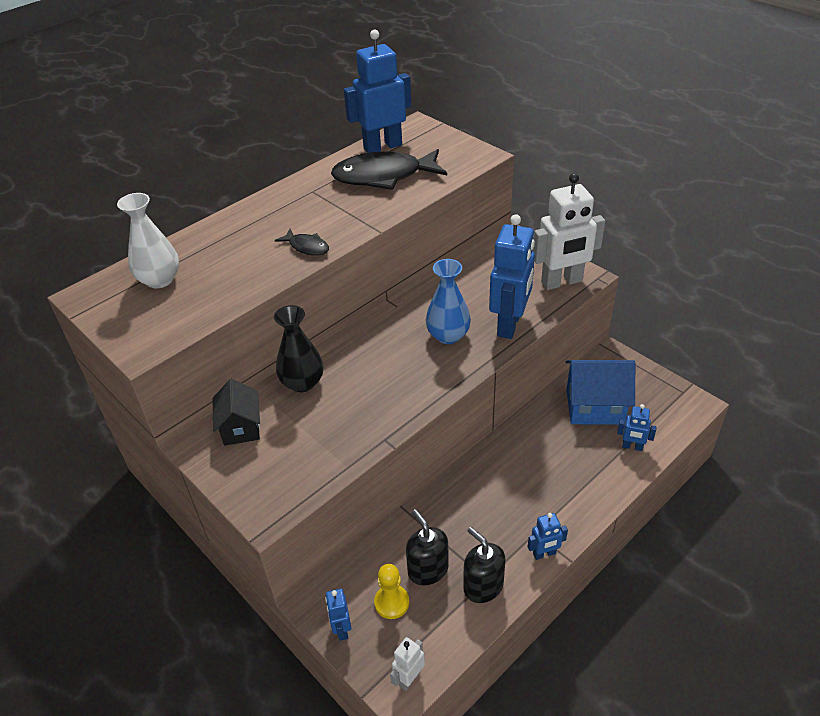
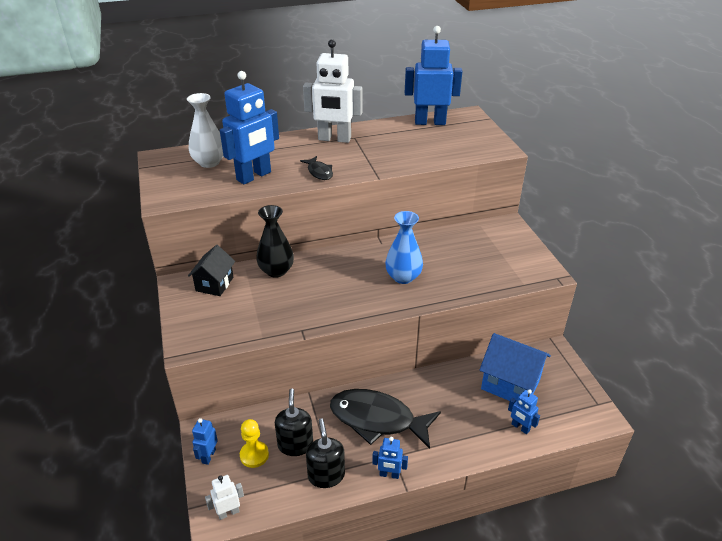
camera: 25 degrees right, 5 degrees down
(383, 176) = (413, 142): black fish -> black fish (377, 419)
(510, 324) = (457, 286): blue robot -> blue robot (254, 176)
(562, 282) = (524, 270): white robot -> white robot (334, 139)

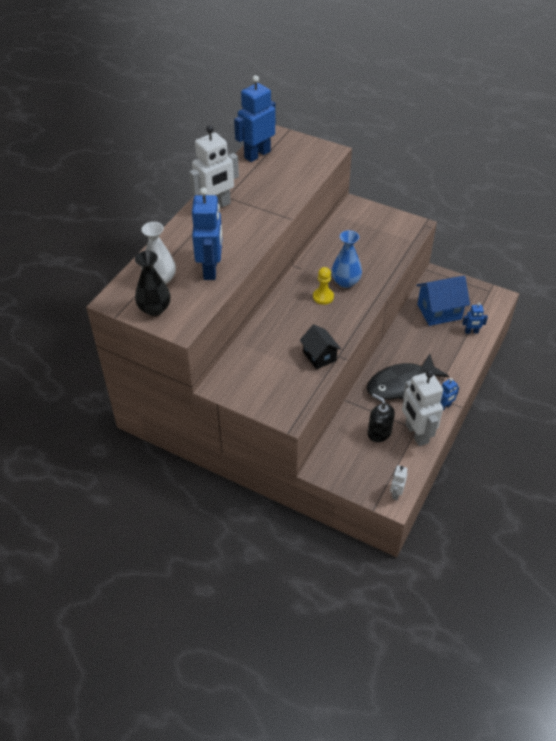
camera: 45 degrees left, 10 degrees up
(208, 456) = (343, 478): blue robot -> none
(214, 284) = (241, 369): black house -> black house (319, 356)
(254, 455) = (366, 456): yellow pawn -> yellow pawn (323, 297)
(276, 271) = (266, 332): black vase -> black vase (154, 309)
(319, 172) = (248, 238): black fish -> none
(326, 475) = (416, 433): black soap dispenser -> white robot

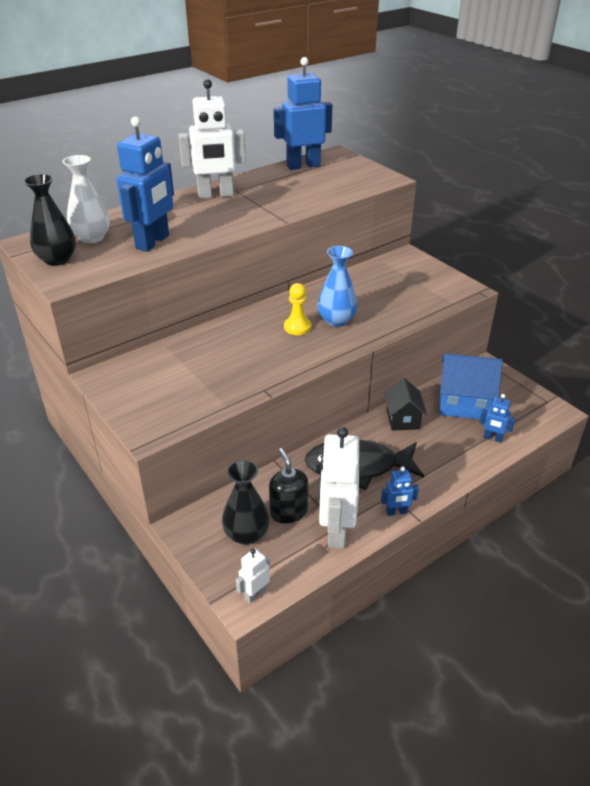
camera: 25 degrees right, 10 degrees down
(319, 356) = (241, 383): black house -> black house (402, 419)
(364, 458) = (246, 534): none -> black vase

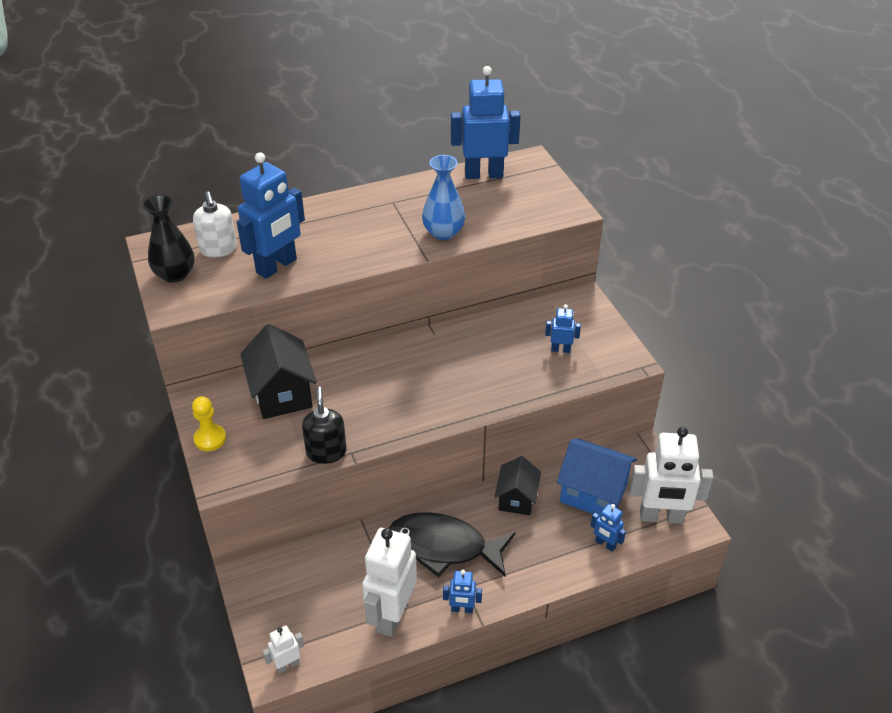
camera: 15 degrees right, 5 degrees up
(92, 238) = (218, 249): white vase -> white soap dispenser
(179, 357) = (282, 394): none -> black house
(215, 195) = (368, 206): white robot -> white robot (661, 517)
(246, 534) = (302, 598): black vase -> none
(288, 512) = (353, 583): black soap dispenser -> black soap dispenser (326, 452)
(297, 327) = (417, 378): yellow pawn -> yellow pawn (210, 439)
(336, 320) = (463, 377): blue vase -> blue vase (443, 232)
(407, 290) = (560, 349): none -> blue robot

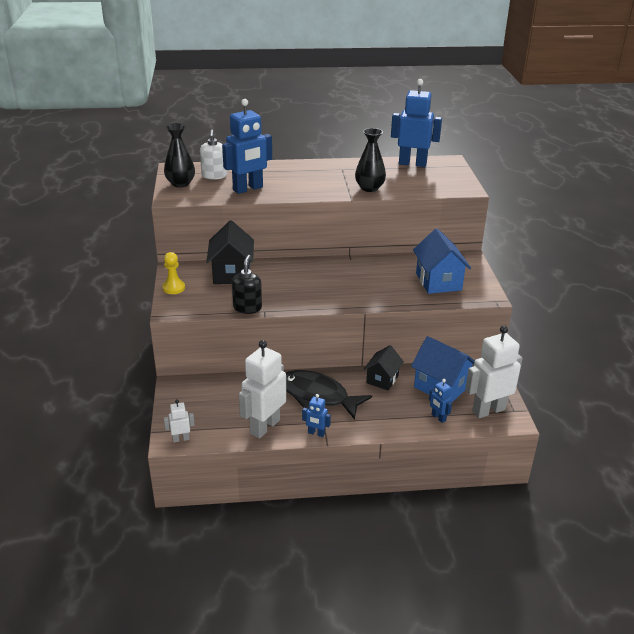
camera: 15 degrees right, 10 degrees down
(443, 232) = (369, 188): blue vase -> black vase
(560, 349) = (438, 281): blue robot -> blue house
(661, 517) = (488, 410): white robot -> white robot turned 135 degrees clockwise

